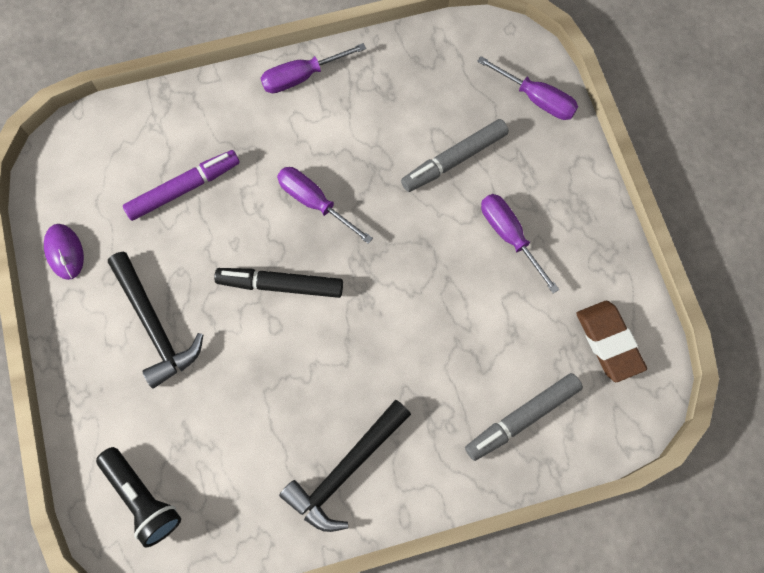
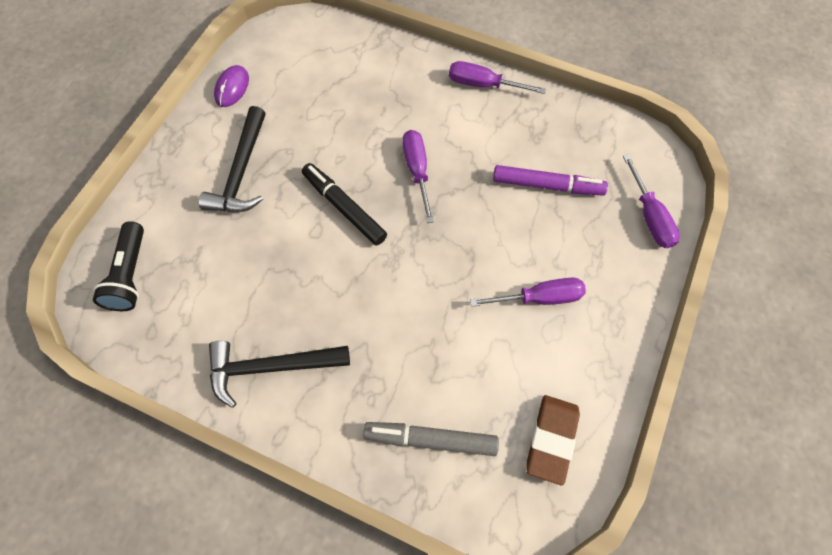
camera: 40 degrees right, 5 degrees down
(184, 188) = (340, 101): purple marker -> purple marker (547, 185)
(454, 160) = (545, 214): grey marker -> none
(509, 235) = (540, 298): purple screwdriver -> purple screwdriver turned 75 degrees clockwise

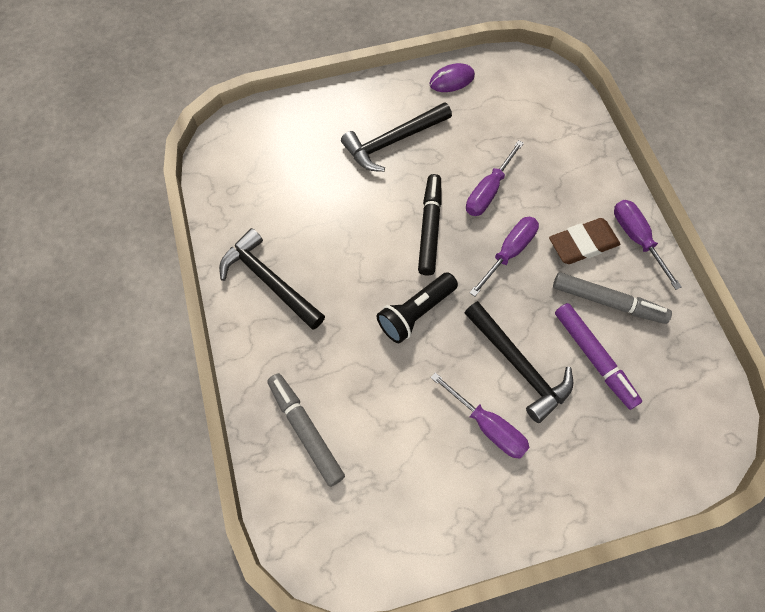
camera: 50 degrees right, 0 degrees up
(130, 275) = (259, 143): black flashlight -> black flashlight (415, 313)
(511, 238) = (519, 365): none -> black hammer
(514, 142) = (608, 302): none -> grey marker
(551, 439) = (378, 522): brown eraser -> brown eraser (583, 244)
(650, 217) = (649, 464): purple screwdriver -> purple screwdriver (488, 191)

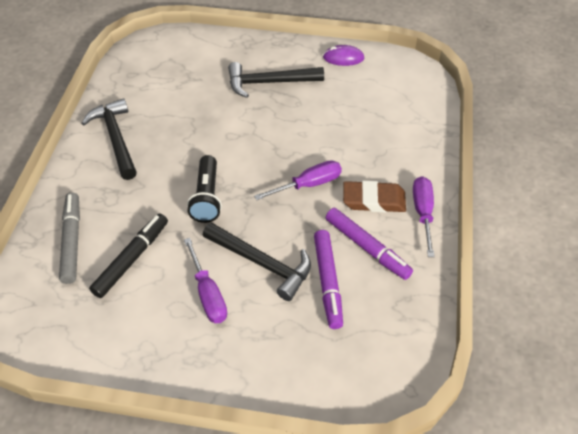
camera: 25 degrees right, 15 degrees down
(415, 313) = (207, 197): black flashlight -> black flashlight turned 75 degrees counterclockwise
(429, 228) = (257, 147): black marker -> black marker (132, 259)
(488, 191) = (320, 139): purple screwdriver -> none
(519, 365) = (262, 263): black hammer -> black hammer turned 45 degrees counterclockwise
(608, 302) = (367, 248): grey marker -> purple marker

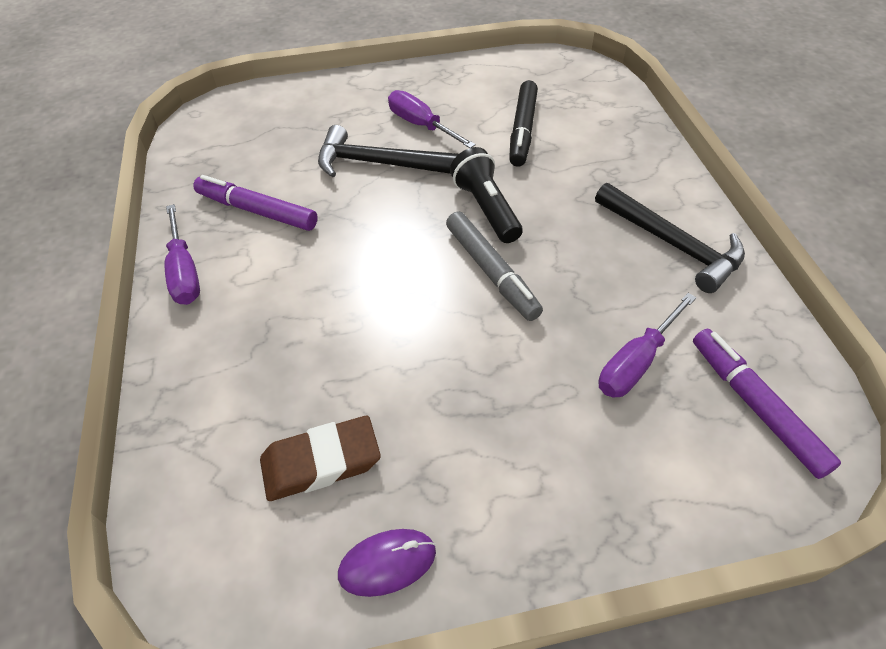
camera: 160 degrees right, 0 degrees up
(72, 241) = (599, 127): grey marker -> grey marker (491, 272)
(269, 83) = (511, 429): black hammer -> none
(309, 184) = (358, 263): purple screwdriver -> purple screwdriver (635, 363)
(328, 282) = (296, 167): purple marker -> purple marker (755, 406)
(374, 200) = (258, 269): brown eraser -> brown eraser (321, 462)

